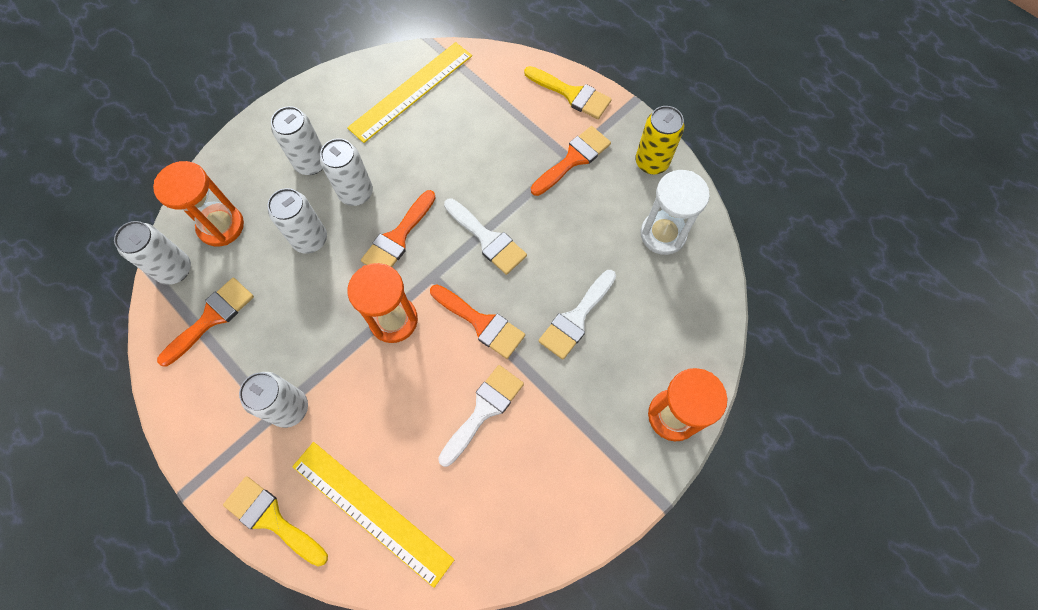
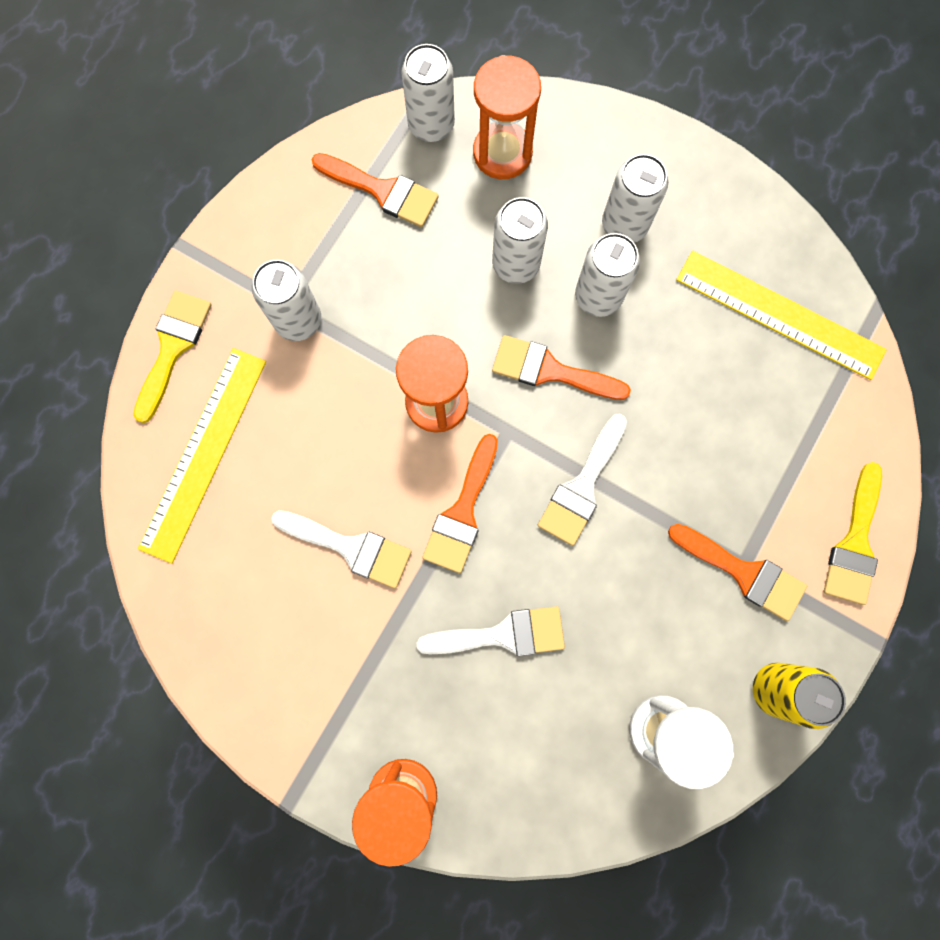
camera: 75 degrees right, 10 degrees up
(576, 318) = (502, 634): white brush -> white brush turned 150 degrees clockwise

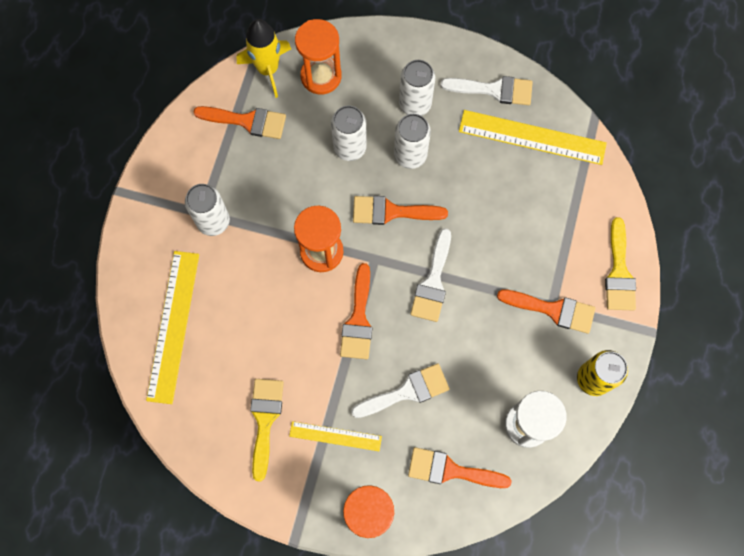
camera: 15 degrees left, 5 degrees down
(173, 348) = (132, 261): yellow brush -> yellow brush (265, 420)
(350, 547) = (290, 362): white brush -> white brush (493, 90)
(385, 671) = (335, 436): none -> yellow ruler
(431, 125) = (268, 69): white can -> yellow rocket
(535, 766) = (451, 470): none -> orange brush

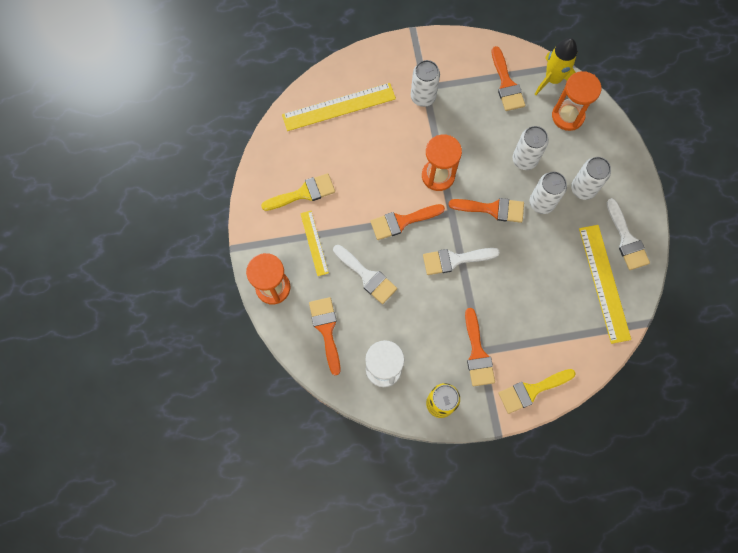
camera: 65 degrees right, 0 degrees up
(392, 211) = (492, 209): orange brush -> orange brush turned 120 degrees clockwise

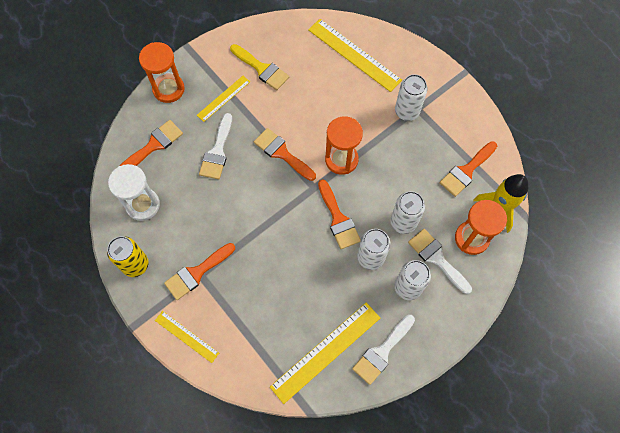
camera: 60 degrees right, 5 degrees down
(455, 260) = (272, 212): white brush -> white brush (437, 258)
(532, 390) = (186, 336): yellow brush -> yellow ruler

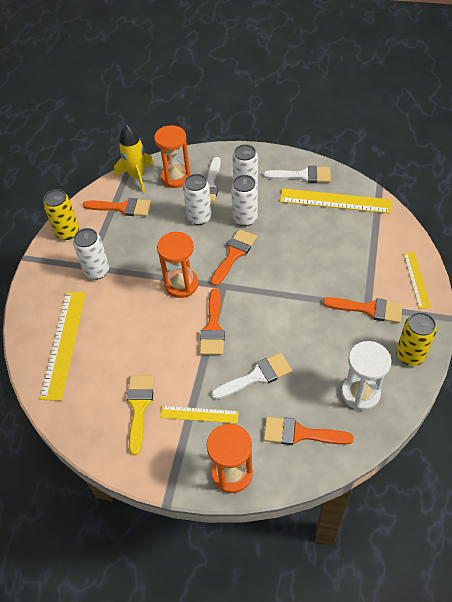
camera: 125 degrees left, 15 degrees down
(469, 115) = (67, 232): none -> yellow can

